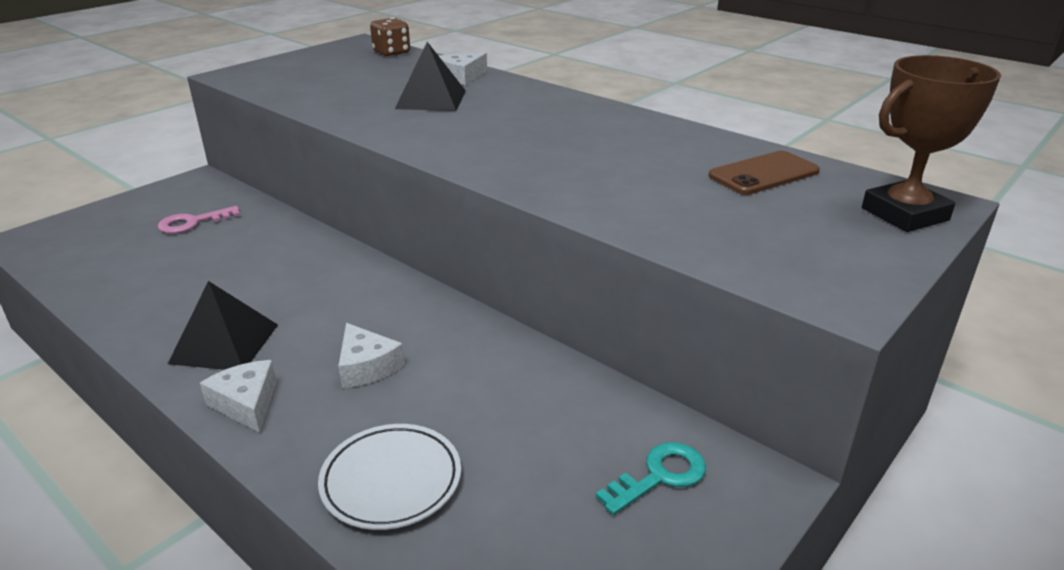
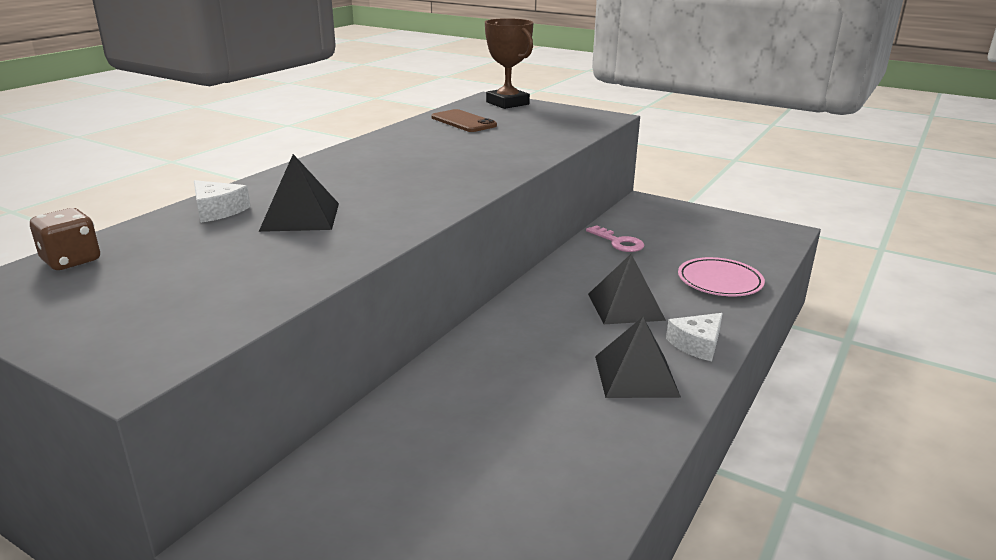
camera: 100 degrees left, 5 degrees down
(192, 223) = (399, 485): pink key -> pink key (619, 242)
(366, 366) = (625, 306): white cheese -> black pyramid
(391, 481) = (719, 282): white plate -> pink plate
(660, 476) = (658, 220): turquoise key -> none

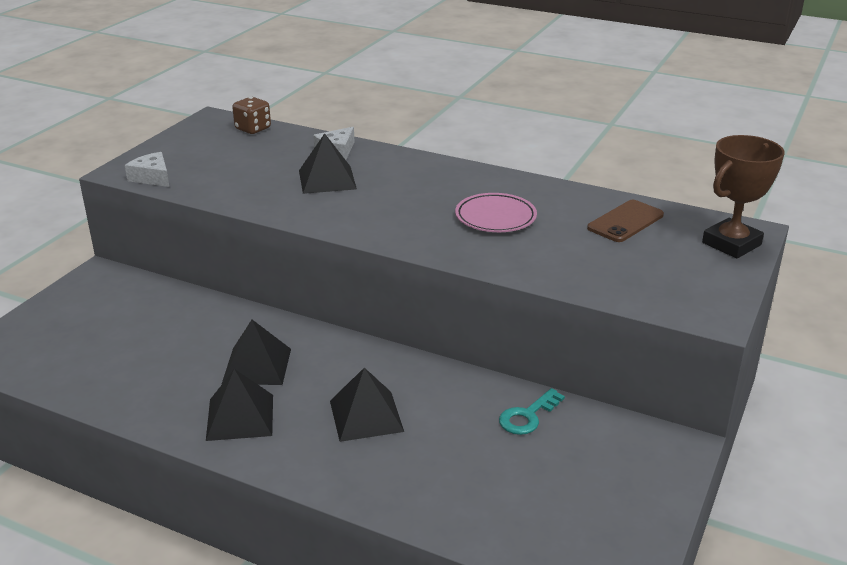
camera: 85 degrees right, 5 degrees up
(540, 367) = (257, 366): none -> black pyramid
(619, 242) = (527, 416): pink key -> turquoise key
(697, 344) = (292, 459): white cheese -> white cheese (152, 177)
(719, 282) = (435, 491): pink plate -> pink plate (495, 217)

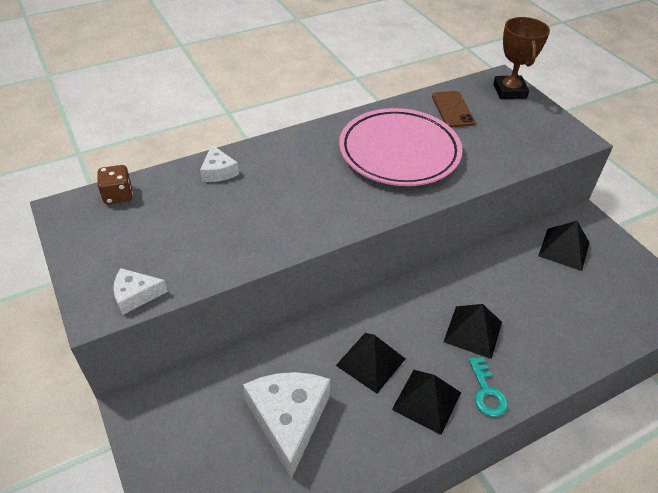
camera: 55 degrees left, 15 degrees up
(148, 347) = (288, 419): none -> white cheese
(327, 179) = (260, 198): black pyramid -> black pyramid (564, 249)
(495, 217) = (399, 152): pink plate -> pink plate, size x1.93
(527, 416) = (524, 259): turquoise key -> turquoise key (487, 392)

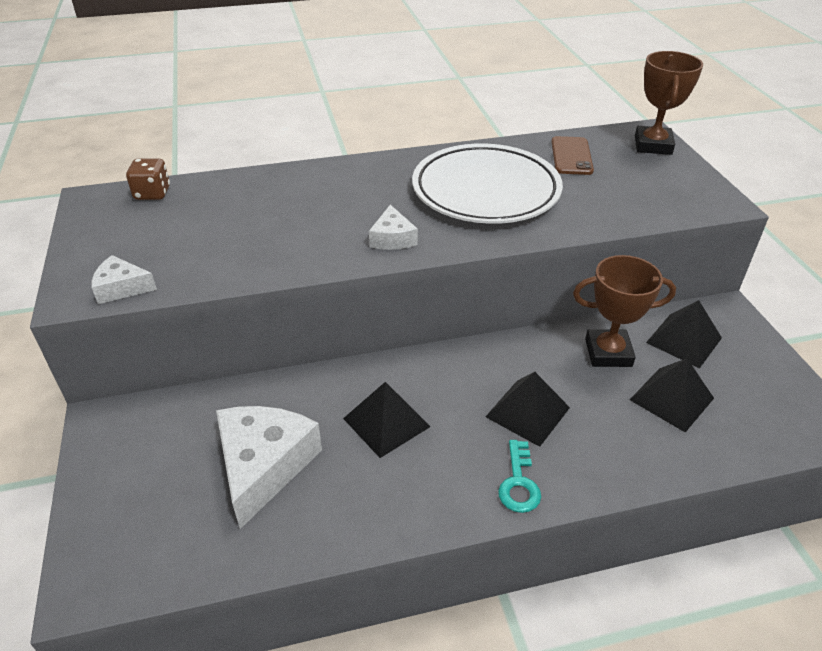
camera: 15 degrees right, 5 degrees down
(218, 171) = (269, 184): white cheese -> white cheese (392, 238)
(399, 152) = (486, 191): pink plate -> white plate
(427, 401) = (438, 477): black pyramid -> black pyramid (671, 399)
(514, 269) = (608, 352): none -> brown trophy

